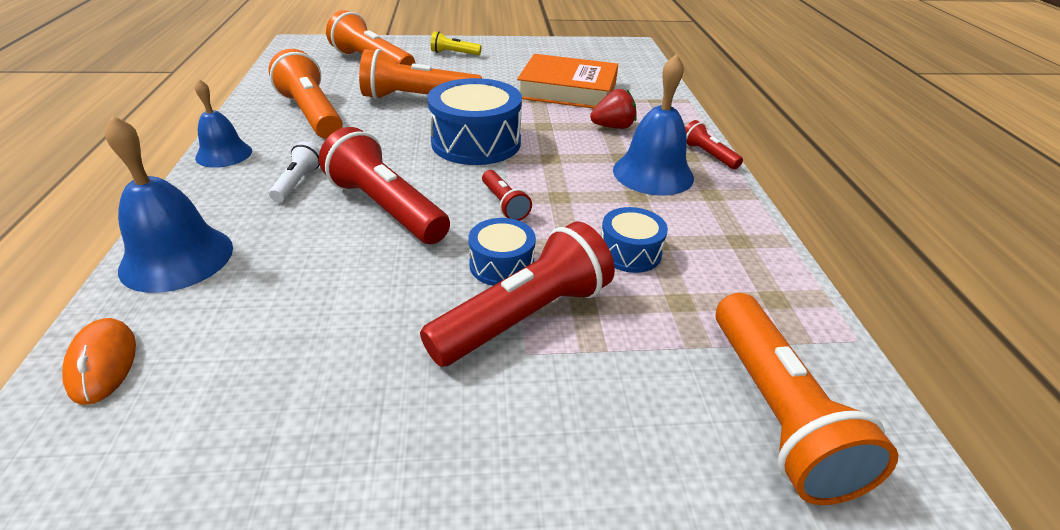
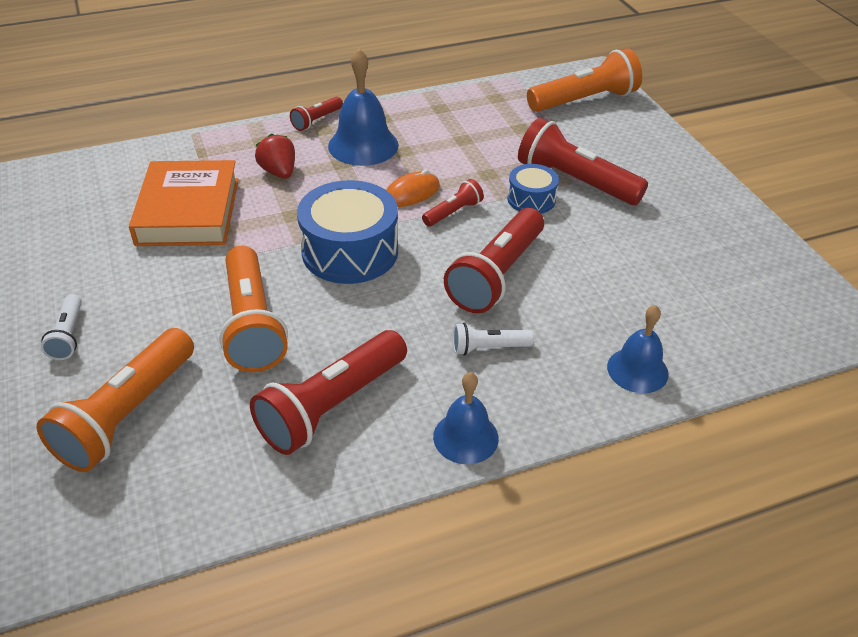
camera: 105 degrees left, 5 degrees up
(102, 363) = (746, 344): orange mouse -> orange mouse (411, 193)
(177, 258) = (637, 370): blue bell -> blue bell, size x0.65
(312, 114) = (332, 406): orange flashlight -> red flashlight
(454, 53) = (68, 335): yellow flashlight -> white flashlight
(630, 252) = (482, 149): blue drum -> none

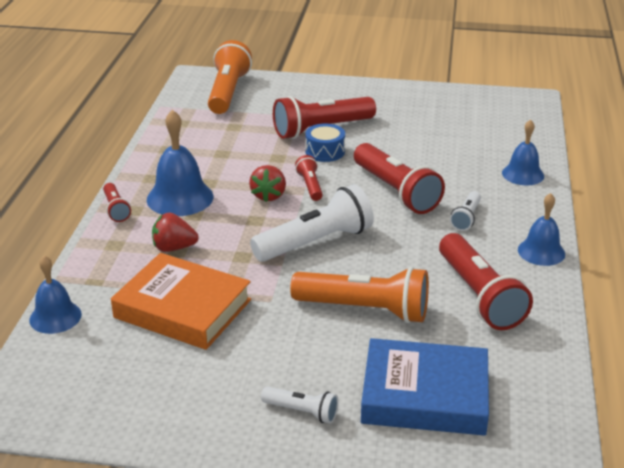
camera: 60 degrees left, 10 degrees down
(127, 414) = (424, 395): orange flashlight -> blue book
(141, 153) = (55, 317): none -> blue bell
(350, 251) = (315, 242): blue drum -> white flashlight
(411, 193) = (268, 196): orange mouse -> red strawberry

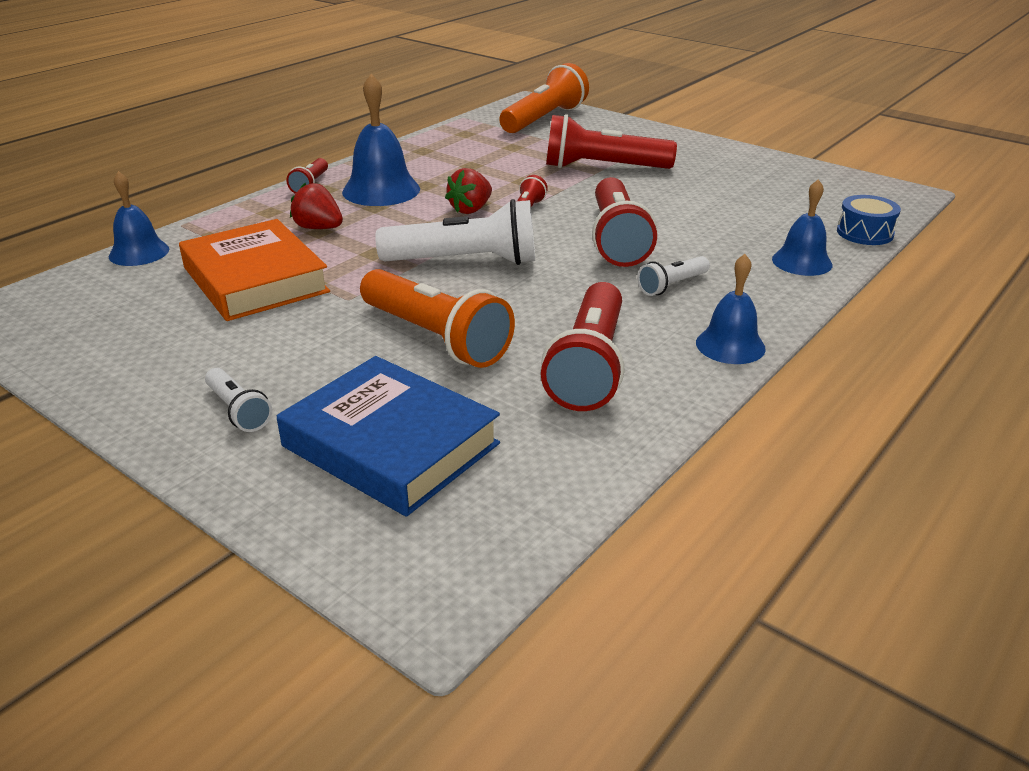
camera: 30 degrees right, 0 degrees up
(325, 151) = (581, 187): blue drum -> blue drum (865, 233)

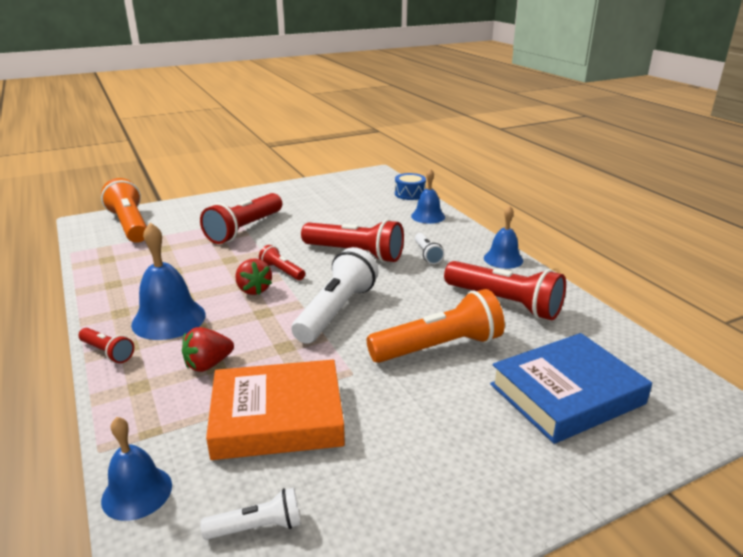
camera: 65 degrees left, 5 degrees down
(238, 410) = (496, 460): white flashlight -> white flashlight (257, 527)

